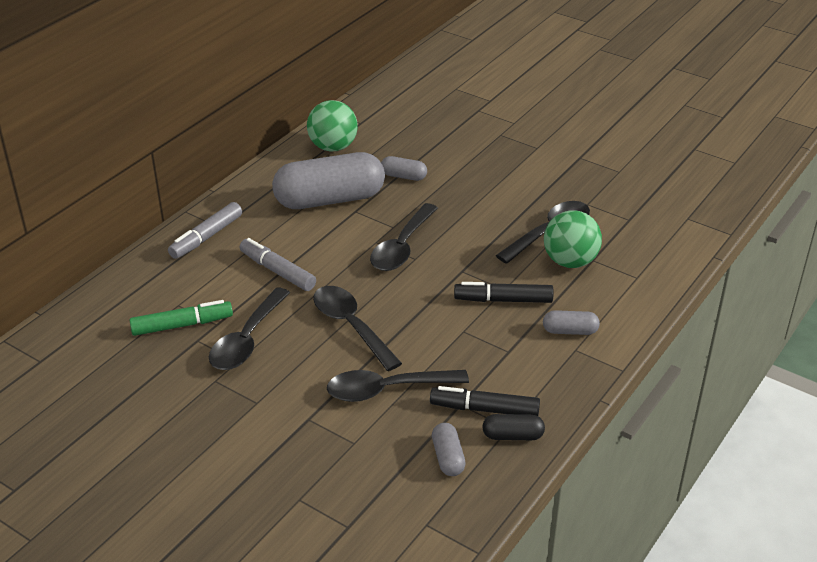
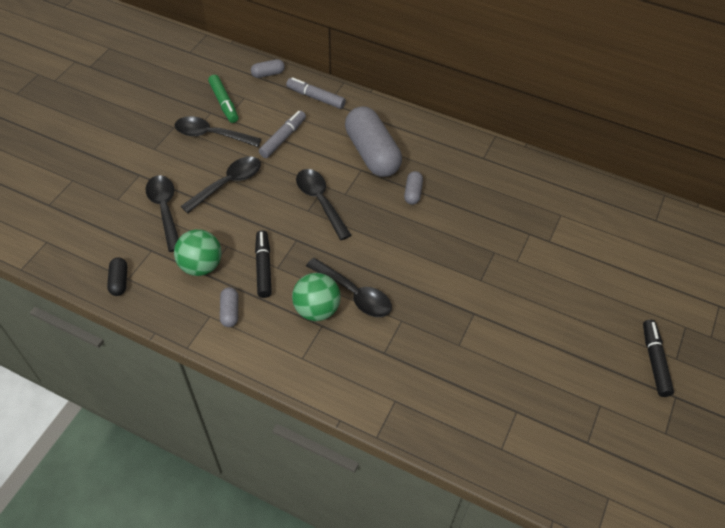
camera: 80 degrees right, 15 degrees up
(333, 147) = (442, 146): green ball -> green ball (201, 266)
(402, 247) = (320, 201): black spoon -> black spoon turned 45 degrees clockwise
(448, 458) = (101, 247): grey capsule -> grey capsule (268, 74)
(484, 409) = (145, 264): black marker -> black marker (654, 361)

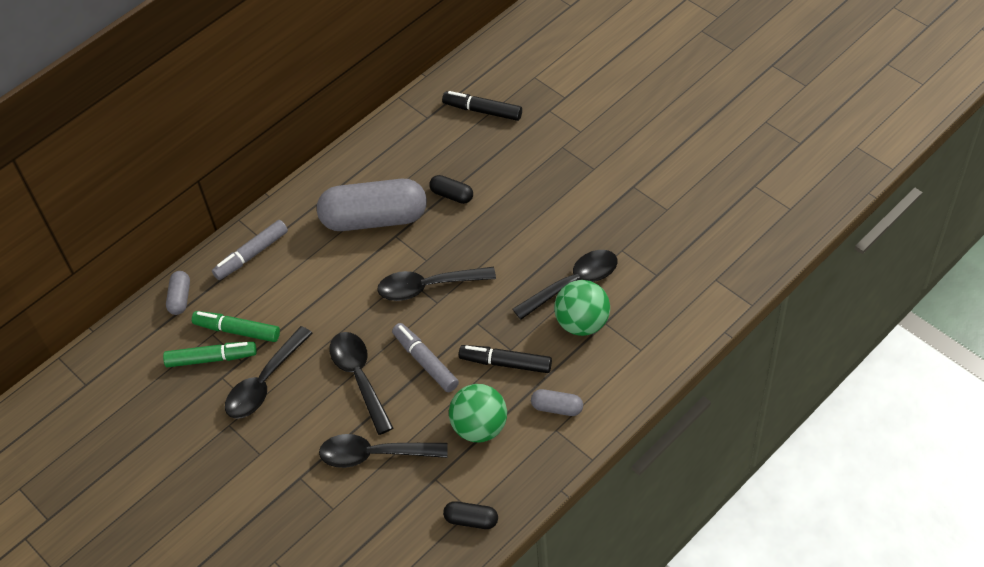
camera: 65 degrees left, 0 degrees up
(250, 109) = (237, 330): none -> green marker
(283, 138) = (307, 304): grey marker -> grey marker (425, 361)
(413, 193) = (452, 195): grey capsule -> black capsule
(654, 361) = (731, 66): black marker -> black marker (482, 111)

